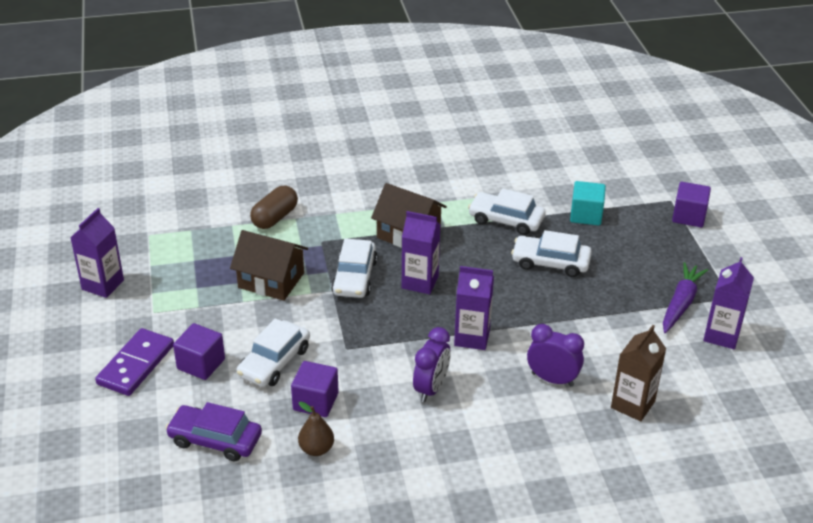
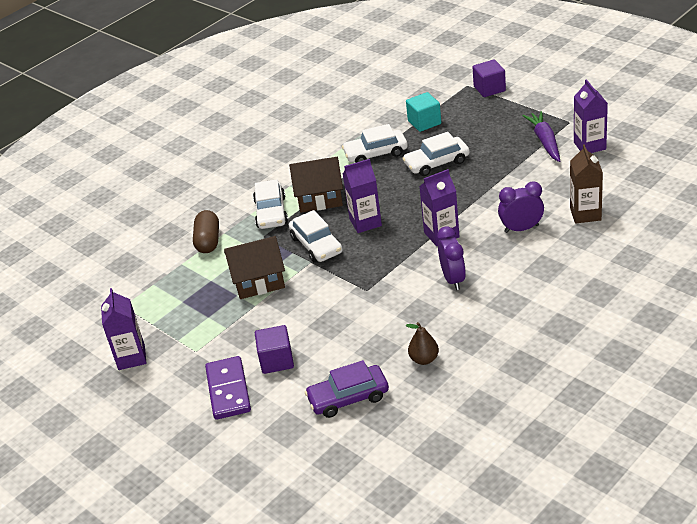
camera: 30 degrees left, 0 degrees up
(274, 362) = (327, 328): white car -> white car (271, 212)
(315, 401) = (387, 333): purple cube -> none

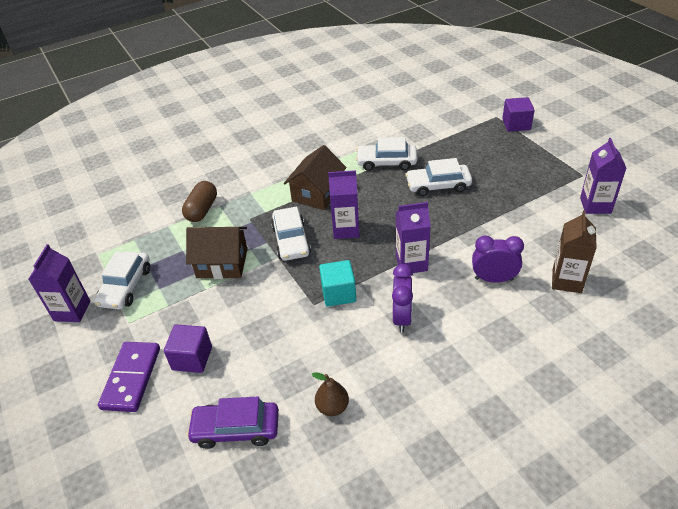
camera: 15 degrees right, 5 degrees up
(271, 212) = (268, 196): white car -> white car (125, 286)
(319, 198) = (317, 193): brown house -> brown house turned 75 degrees counterclockwise
(424, 122) = (443, 143): turquoise cube -> turquoise cube (338, 293)
(545, 142) = (551, 190): purple carrot -> none

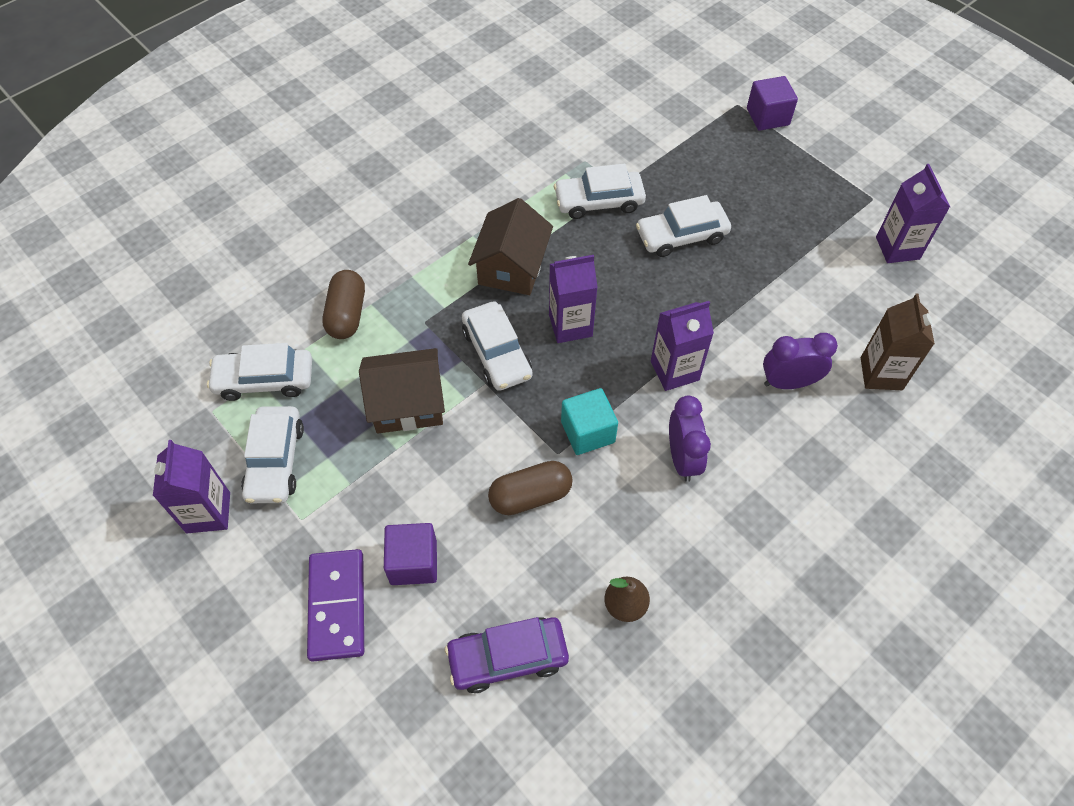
camera: 15 degrees left, 15 degrees up
(137, 240) = (264, 380): none -> white car
(286, 328) = (530, 496): none -> brown capsule

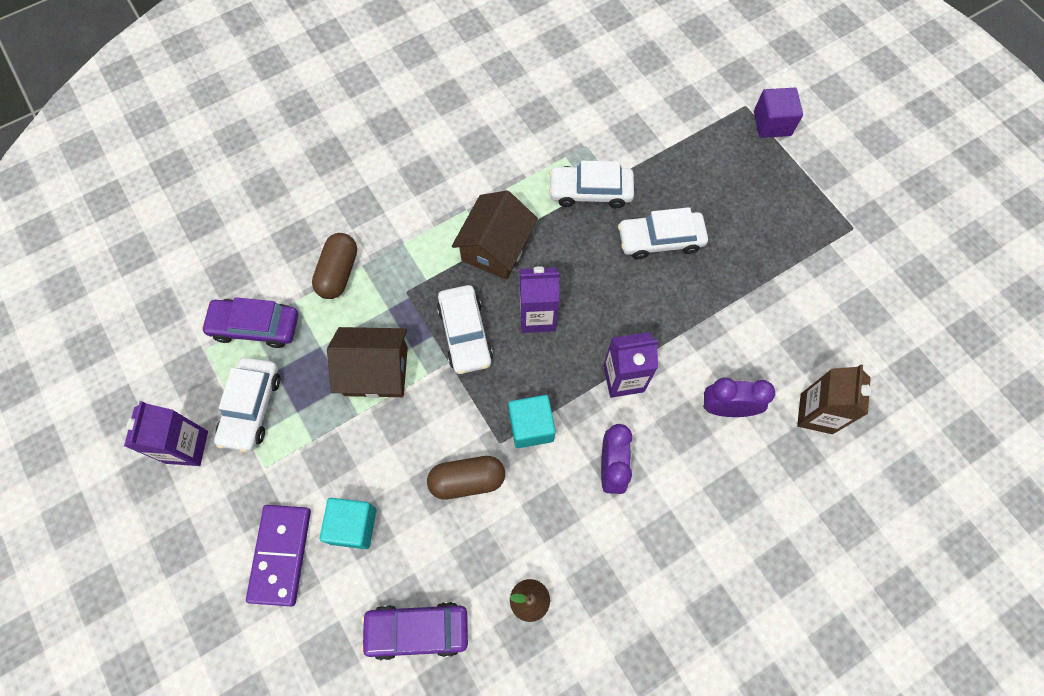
camera: 10 degrees right, 10 degrees up
(264, 380) = (255, 326): white car -> purple car
(413, 562) = (353, 526): purple cube -> turquoise cube
(897, 248) = (864, 285): purple carton -> none

